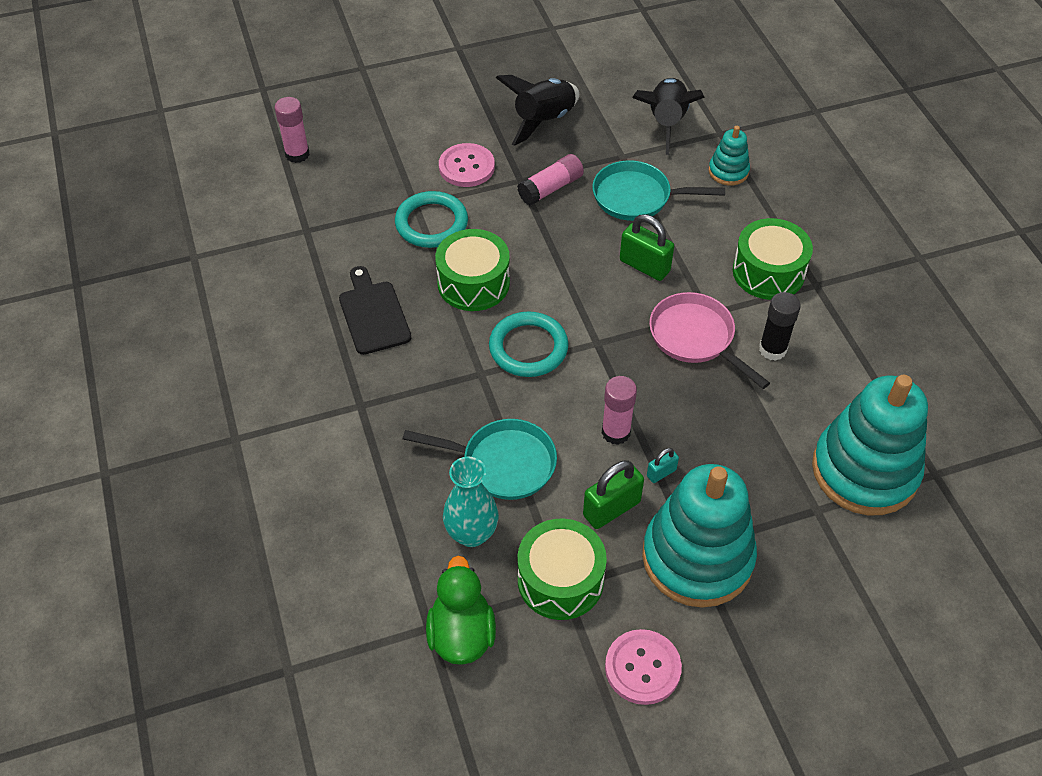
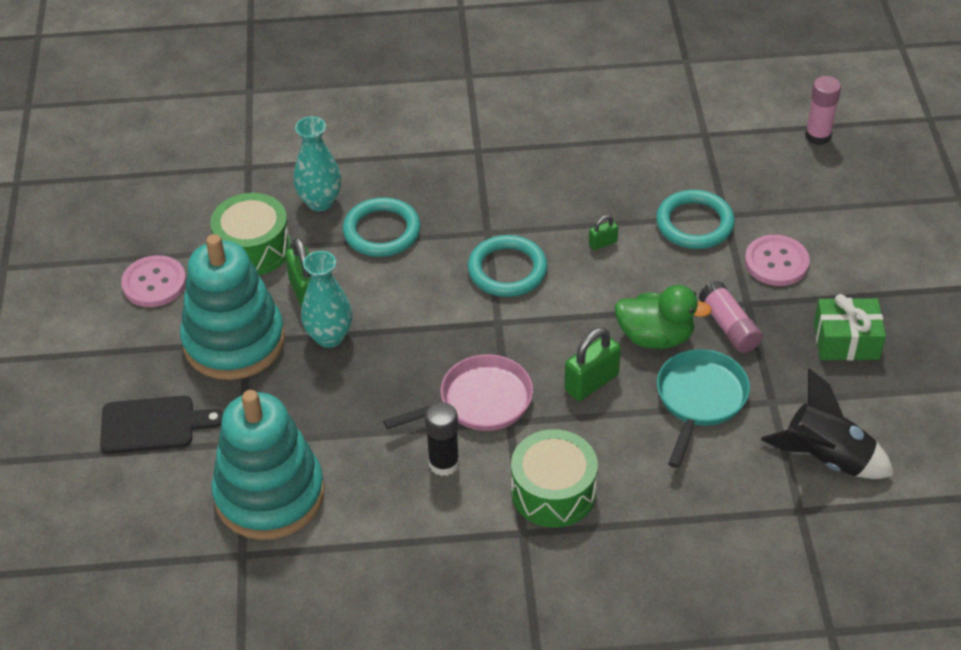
camera: 105 degrees right, 5 degrees down
(373, 314) = (581, 169): black cutting board -> black cutting board (153, 425)
(461, 634) = (234, 183): green duck -> green duck (655, 337)
(473, 283) = (603, 243): green drum -> green padlock
(502, 463) = (382, 231): turquoise pan -> turquoise ring
(543, 121) = (846, 341): black rocket -> green gift
(616, 432) = (386, 314): pink glue stick -> none
(661, 473) = (329, 337): turquoise padlock -> turquoise vase
(728, 171) = (727, 499): turquoise stacking toy -> none

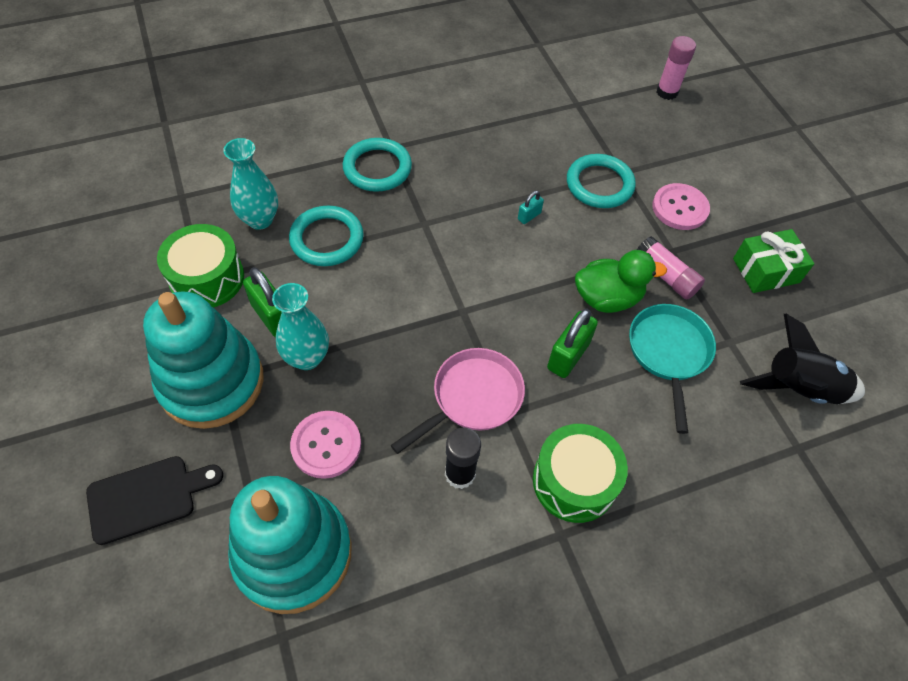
camera: 20 degrees left, 10 degrees up
(154, 283) = (113, 334): pink button -> pink button (326, 445)
(507, 270) = (454, 257): turquoise ring -> turquoise ring (377, 168)
(603, 243) = (529, 216): green padlock -> turquoise padlock

